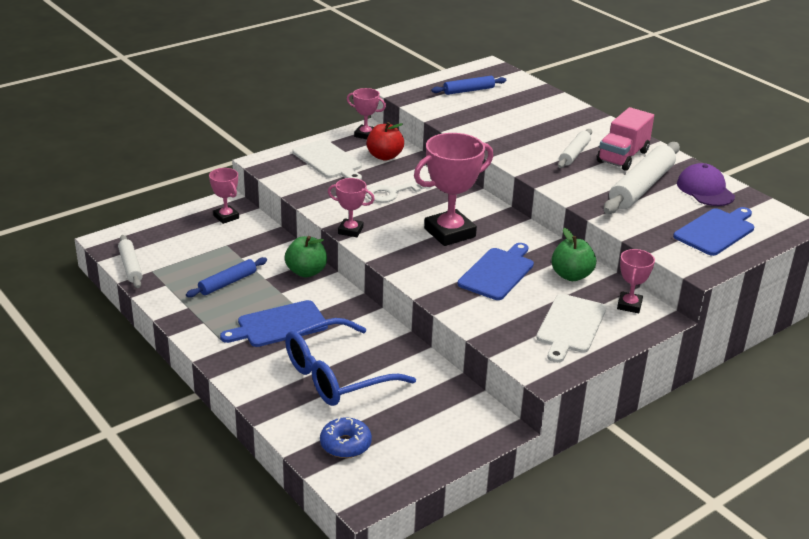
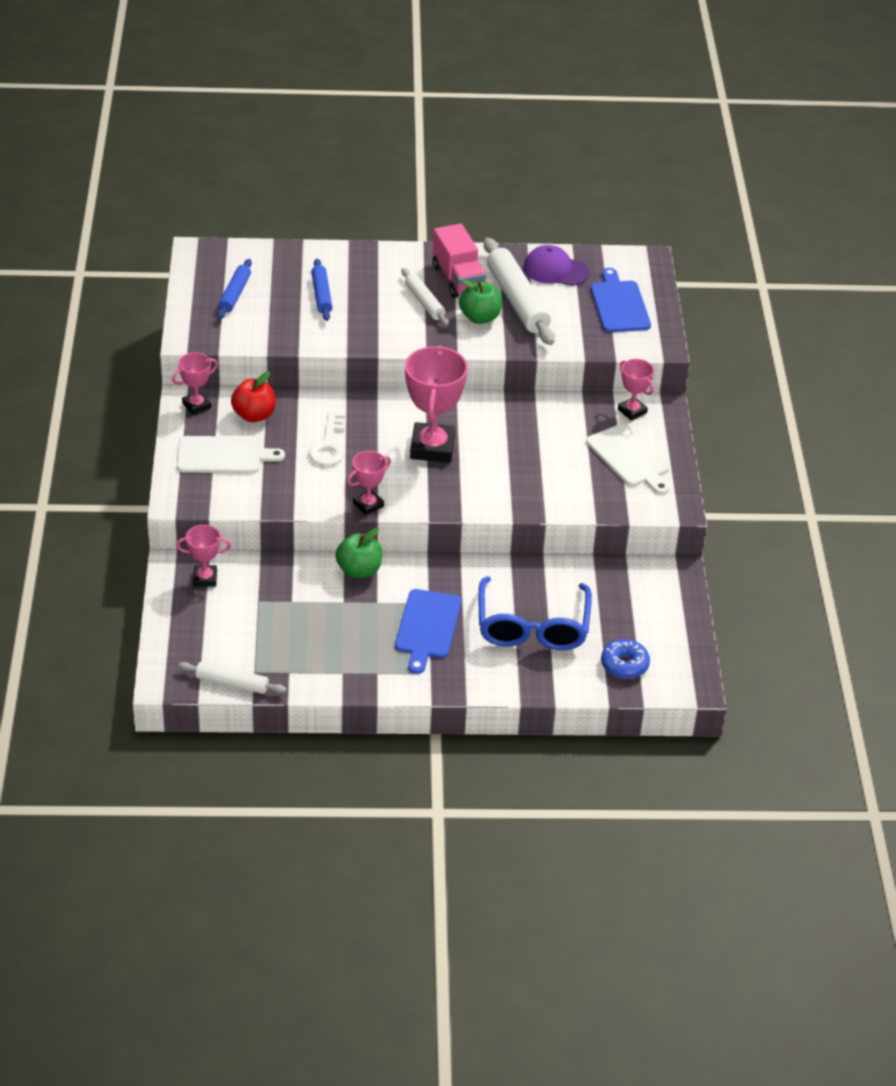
camera: 55 degrees left, 10 degrees up
(227, 283) = (327, 629): blue rolling pin -> blue rolling pin (321, 295)
(497, 272) = (520, 454): blue cutting board -> none
(571, 275) = (563, 417): green apple -> green apple (480, 317)

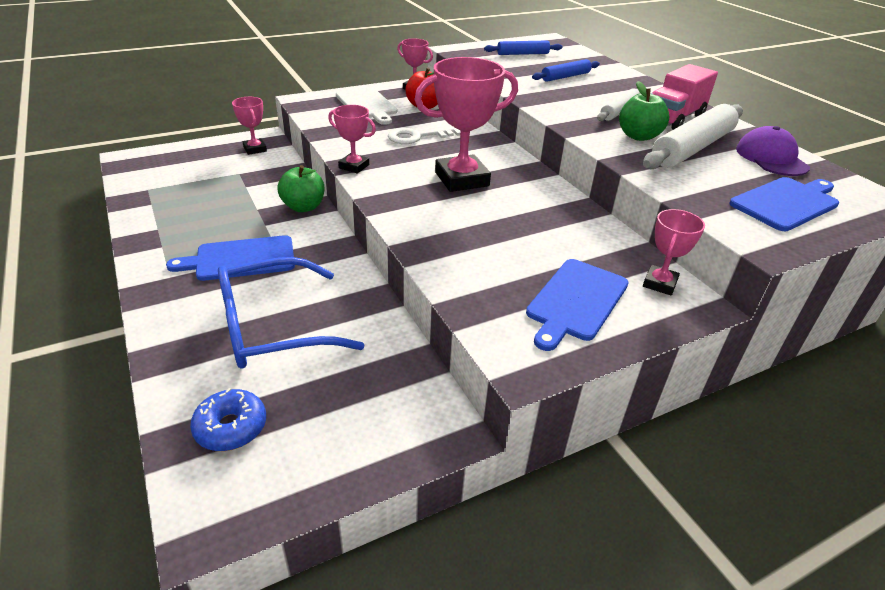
camera: 65 degrees right, 5 degrees down
(232, 683) = (130, 183): white rolling pin -> none
(629, 458) = (576, 301): white cutting board -> blue cutting board

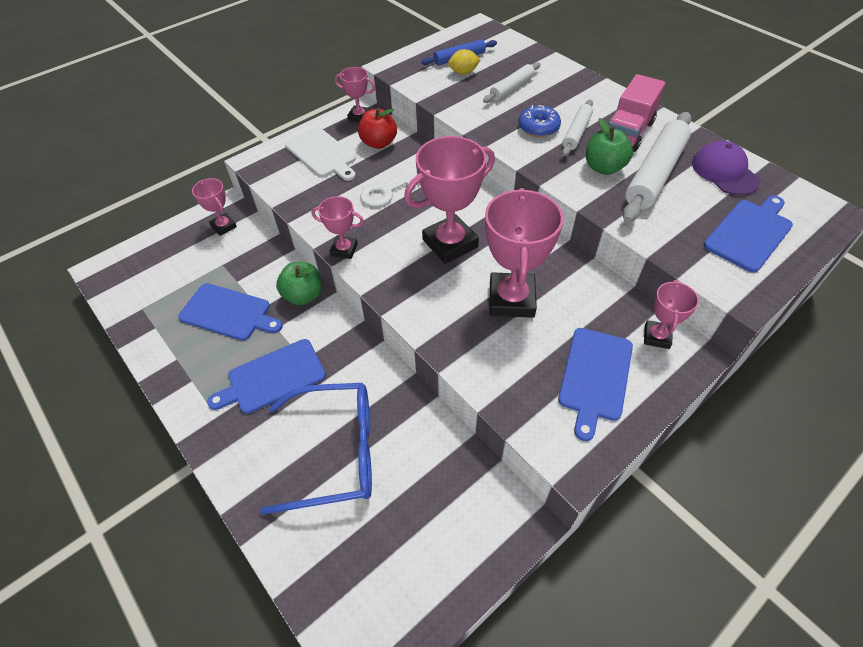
camera: 10 degrees left, 15 degrees up
(225, 206) = (228, 313): none -> blue cutting board
(231, 427) = (345, 570): blue donut -> blue donut (538, 127)
(273, 327) = (335, 452): blue glasses -> blue glasses turned 150 degrees counterclockwise
(507, 228) = (511, 299): none -> pink trophy
(522, 62) = (463, 72): none -> yellow lemon
(565, 77) = (511, 88): blue rolling pin -> white rolling pin

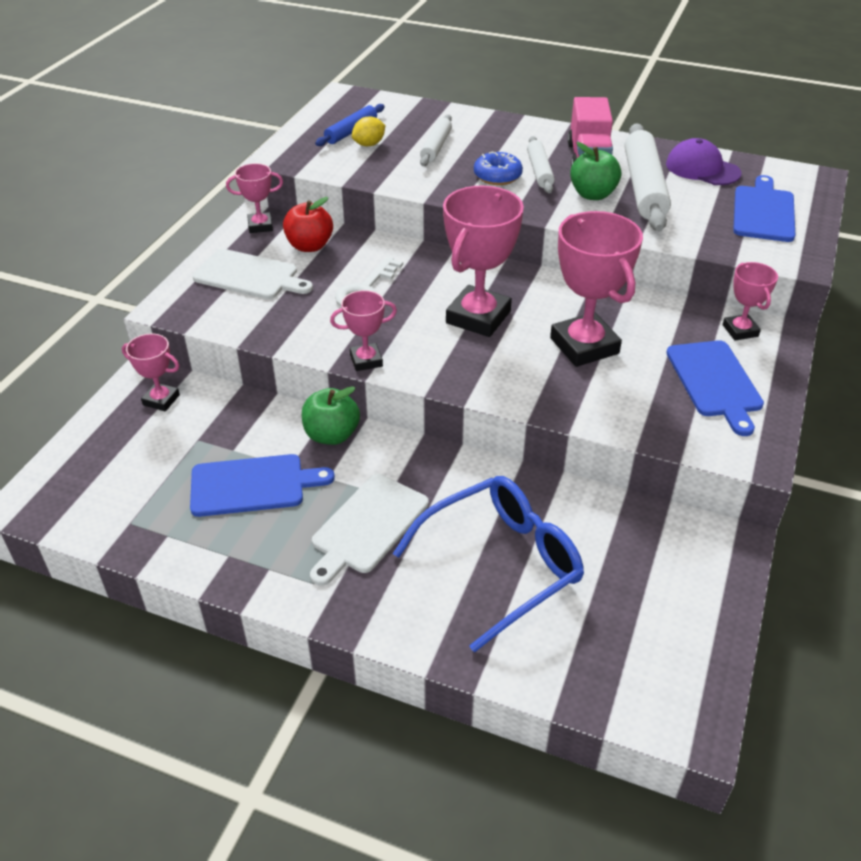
camera: 30 degrees left, 10 degrees down
(273, 377) = (368, 526): blue cutting board -> white cutting board

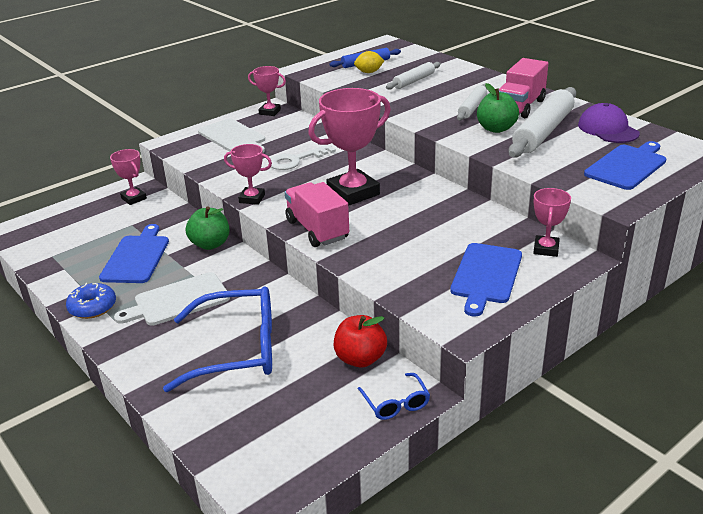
camera: 30 degrees right, 10 degrees down
(252, 485) = (136, 257): blue cutting board -> blue cutting board turned 105 degrees counterclockwise
(309, 246) = (288, 129): red apple -> red apple (360, 359)
(487, 380) = (317, 230): none -> pink truck
(497, 176) = (437, 105): blue donut -> blue donut (92, 307)
(584, 346) = (409, 227): pink trophy -> none
(722, 561) = (396, 403): none -> blue glasses

